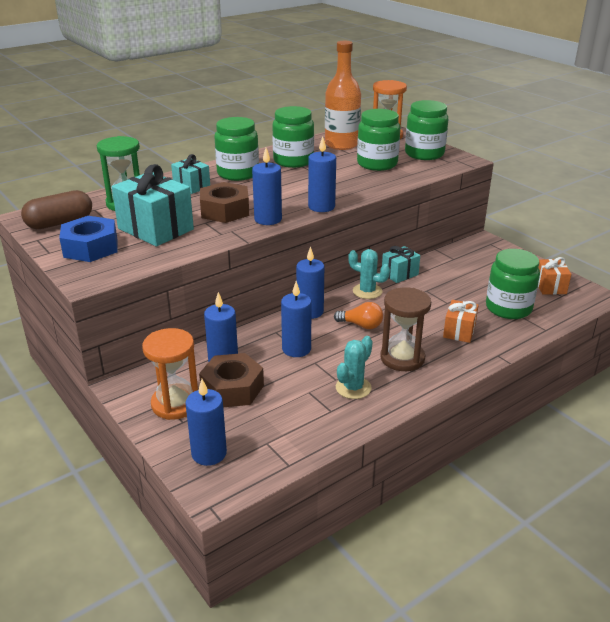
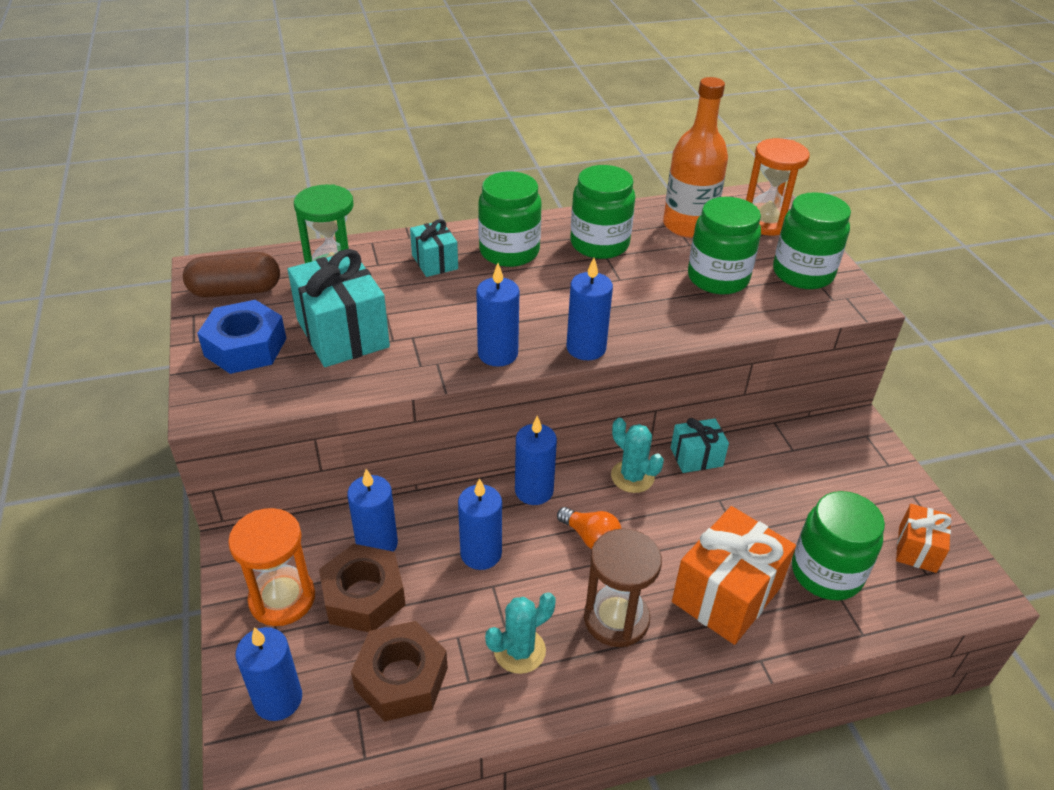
camera: 20 degrees right, 10 degrees up
(225, 211) = (450, 321): brown nut -> brown nut (401, 678)
(459, 331) = (726, 594): orange gift -> orange gift, size x1.80

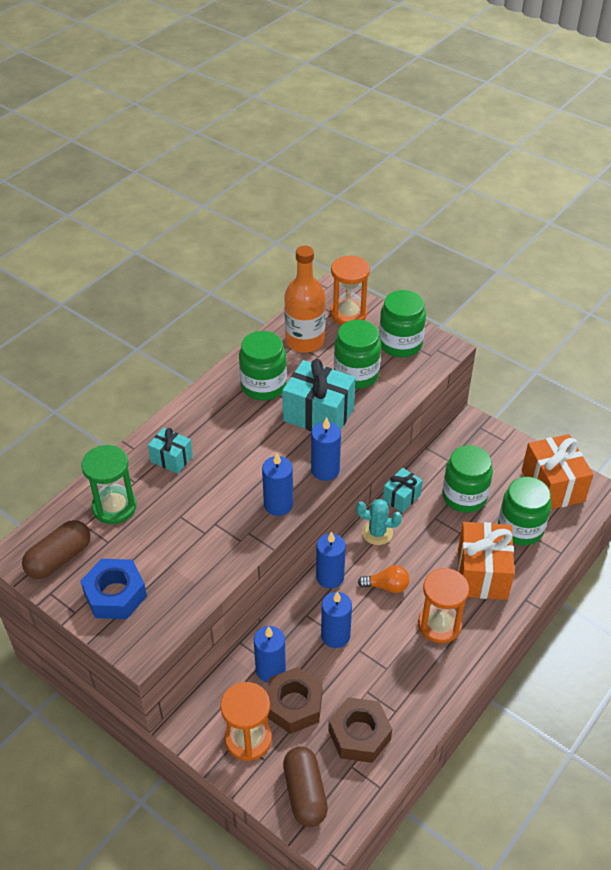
camera: 35 degrees left, 5 degrees up
(278, 699) = (305, 793): blue candle -> brown capsule
(342, 333) = (168, 547): turquoise gift -> turquoise gift (318, 414)
(509, 251) = (212, 423): green jar -> green jar (464, 496)
(519, 650) = (406, 676): turquoise cactus -> none
(616, 619) = (439, 625): brown hourglass -> orange hourglass
(917, 549) = (552, 486): orange gift -> orange gift, size x1.80

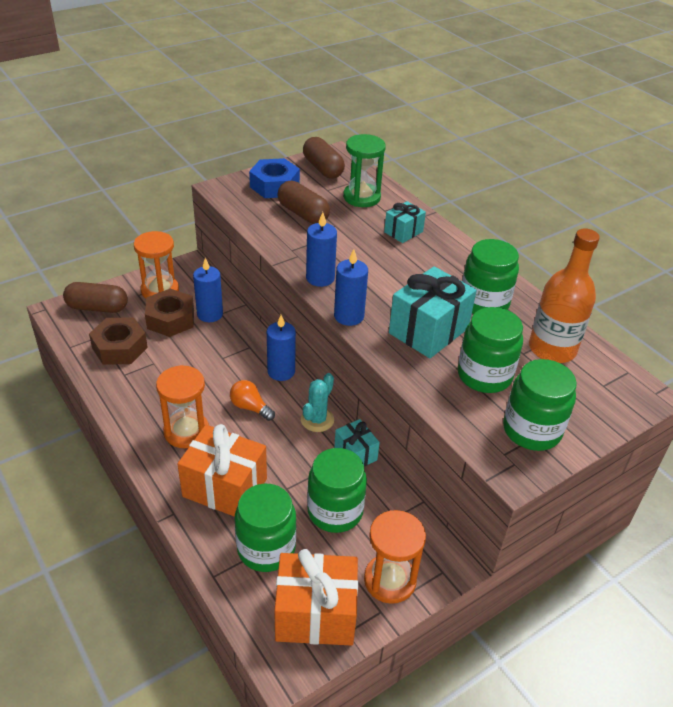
camera: 105 degrees right, 5 degrees down
(168, 550) = (303, 214): none -> brown capsule
(335, 635) = (218, 358): blue candle -> none
(348, 313) = (599, 399): orange hourglass -> orange hourglass (390, 580)
(387, 586) = (250, 407): orange light bulb -> orange light bulb turned 105 degrees clockwise

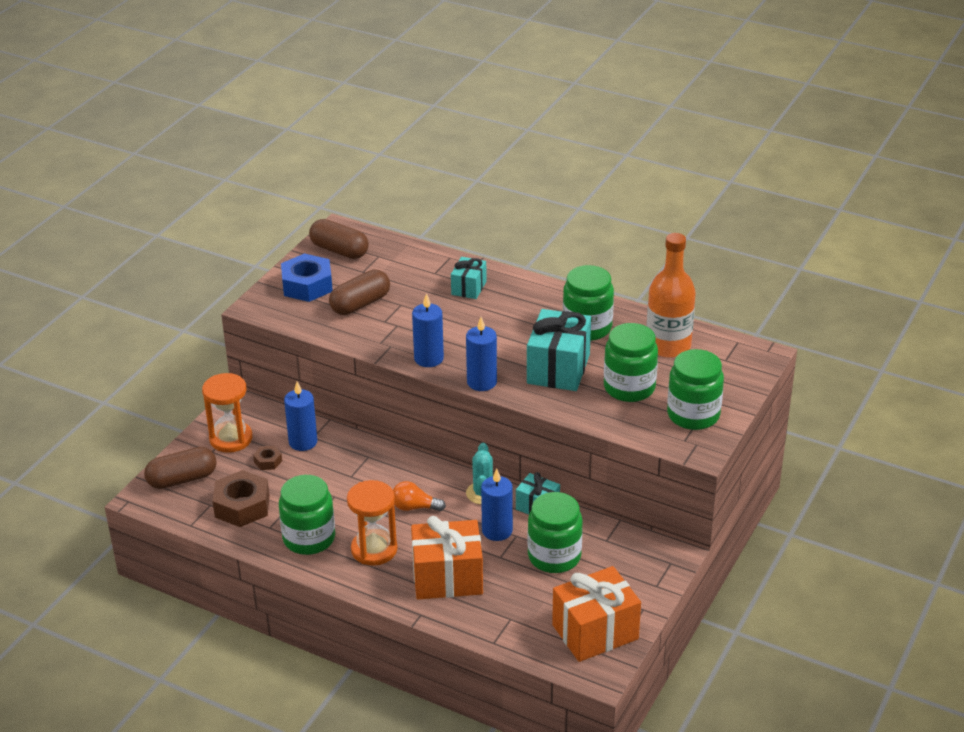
camera: 25 degrees left, 5 degrees down
(170, 319) = (268, 461): brown nut -> brown nut, size x0.48
(266, 548) = (520, 606): green jar -> green jar (309, 538)
(281, 371) = (417, 466): blue candle -> blue candle (497, 531)
(303, 214) = (360, 304): brown capsule -> brown capsule turned 60 degrees counterclockwise
(361, 197) = (402, 267): green hourglass -> none
(390, 580) = (634, 585): orange hourglass -> none

